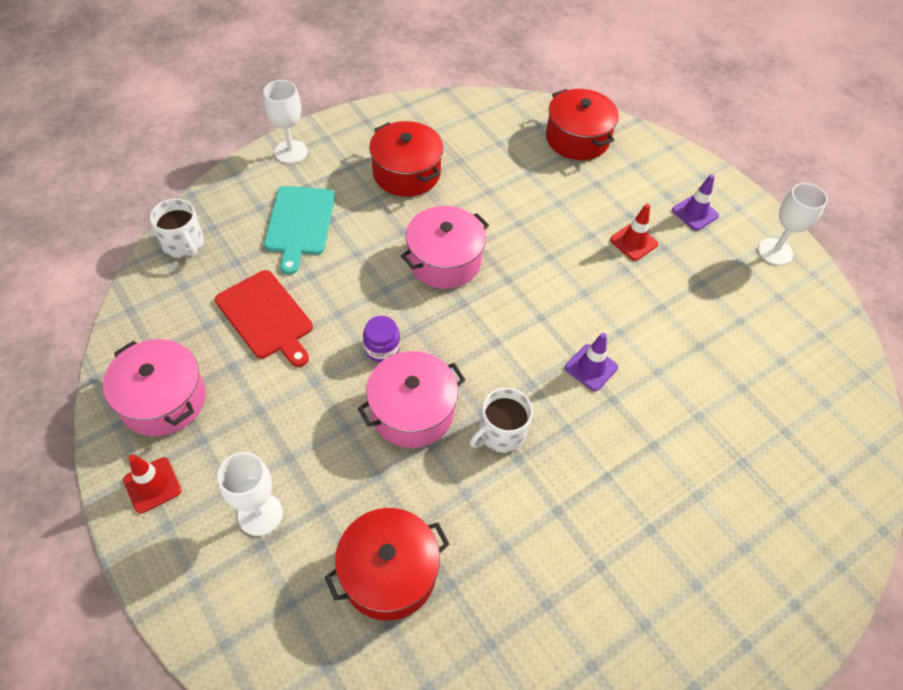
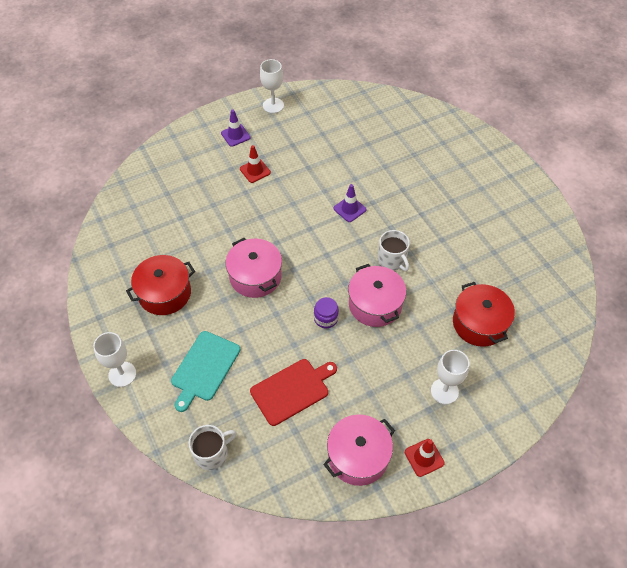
camera: 80 degrees left, 0 degrees up
(299, 223) = (204, 368): turquoise cutting board -> turquoise cutting board turned 105 degrees clockwise
(577, 138) = (152, 184): red pot -> none

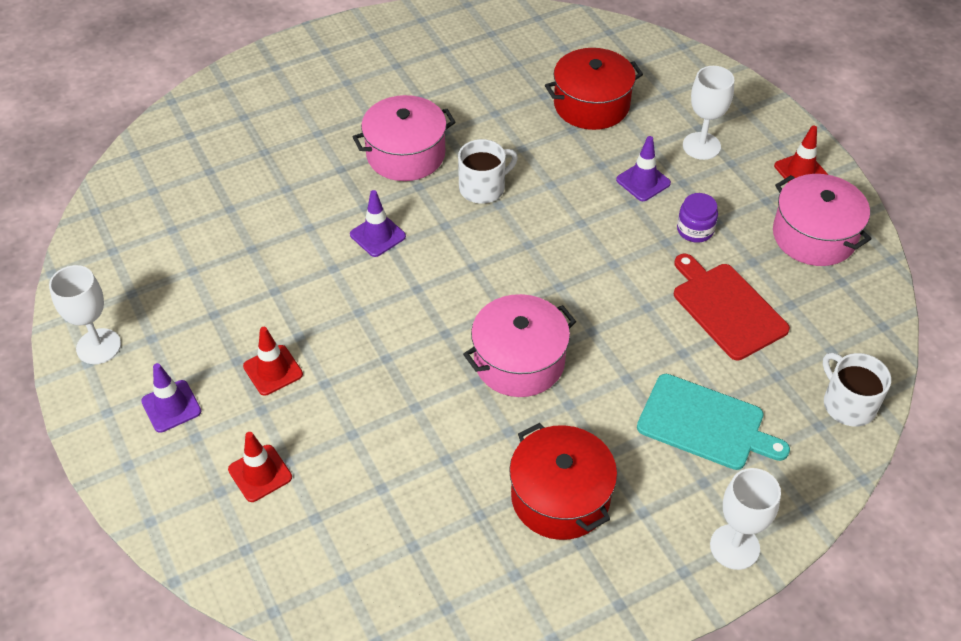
camera: 90 degrees left, 5 degrees down
(194, 171) = (260, 473): none -> red traffic cone
(326, 318) = (596, 268): purple jar -> purple jar (695, 230)
(375, 304) = (567, 210): pink pot -> pink pot (406, 154)
(404, 350) = (643, 181): none -> purple traffic cone

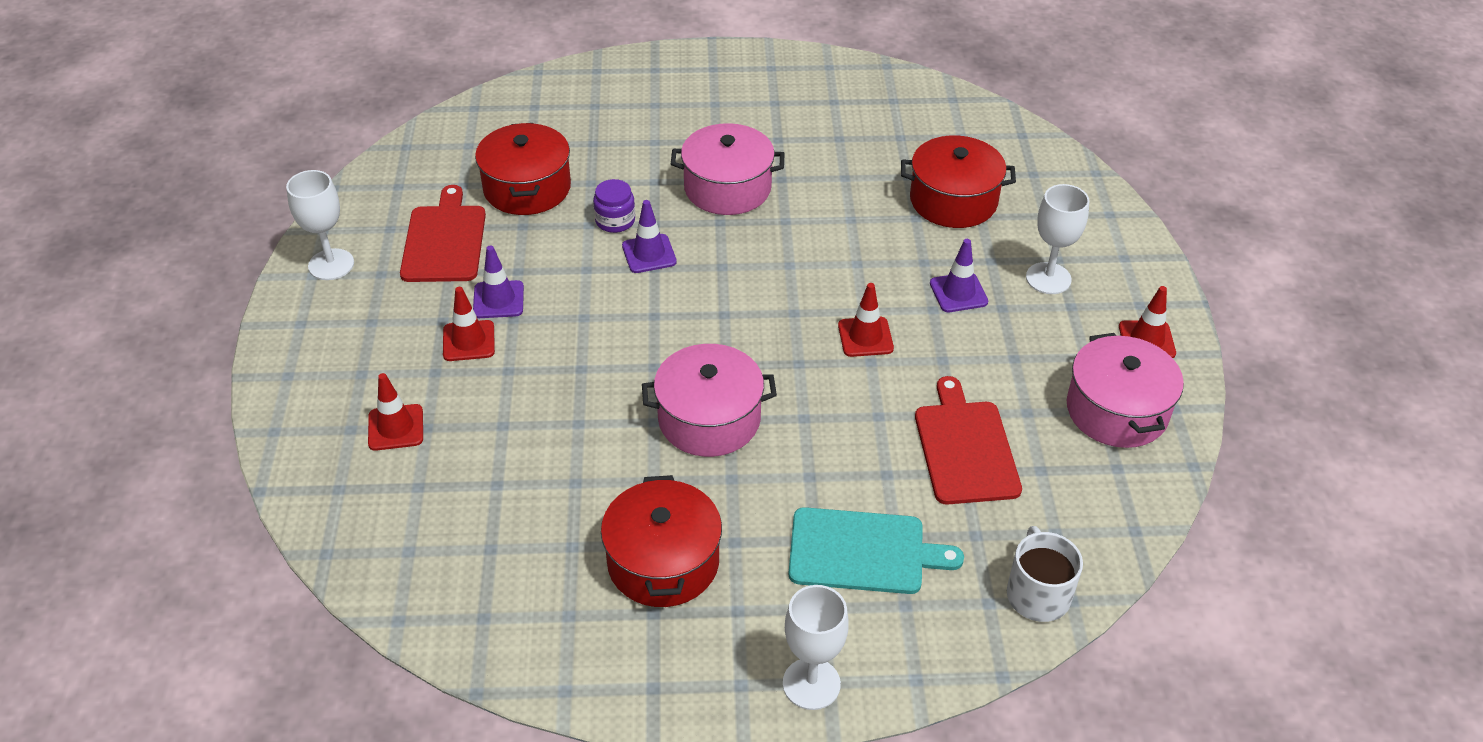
camera: 25 degrees right, 5 degrees down
(171, 406) = (358, 339): purple traffic cone -> purple traffic cone (498, 300)
(190, 286) = (444, 241): none -> red cutting board
(232, 212) = (527, 188): none -> red pot
(483, 188) = (784, 244): white mug -> none
(596, 245) = (865, 337): none -> red traffic cone
(695, 230) = (983, 359): purple jar -> purple jar (615, 221)
(705, 424) = (862, 552): turquoise cutting board -> turquoise cutting board turned 45 degrees counterclockwise

